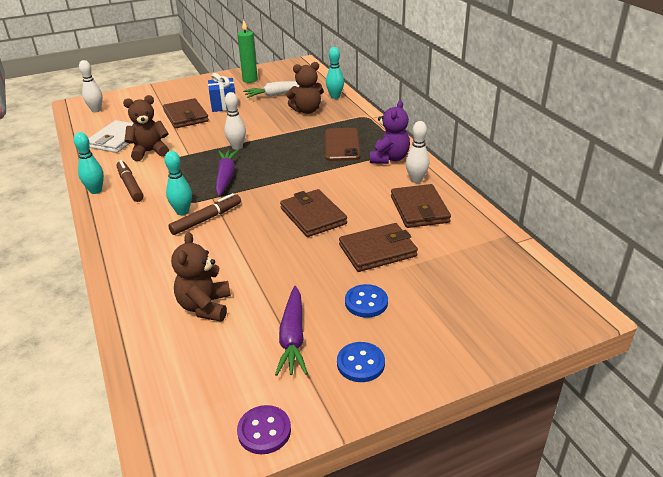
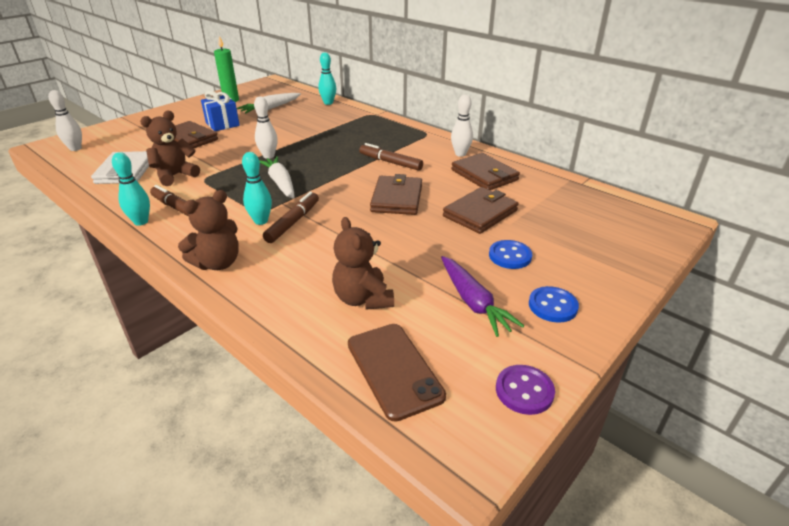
camera: 25 degrees left, 0 degrees up
(226, 177) = (280, 183): purple carrot -> white carrot
(307, 110) = (311, 117): brown teddy bear -> brown teddy bear (218, 263)
(313, 216) = (397, 198): brown wallet -> brown wallet turned 60 degrees clockwise
(339, 175) = (390, 162): none -> brown marker
(342, 145) = (370, 138): brown phone -> brown phone (394, 369)
(389, 158) = (422, 142): purple teddy bear -> none

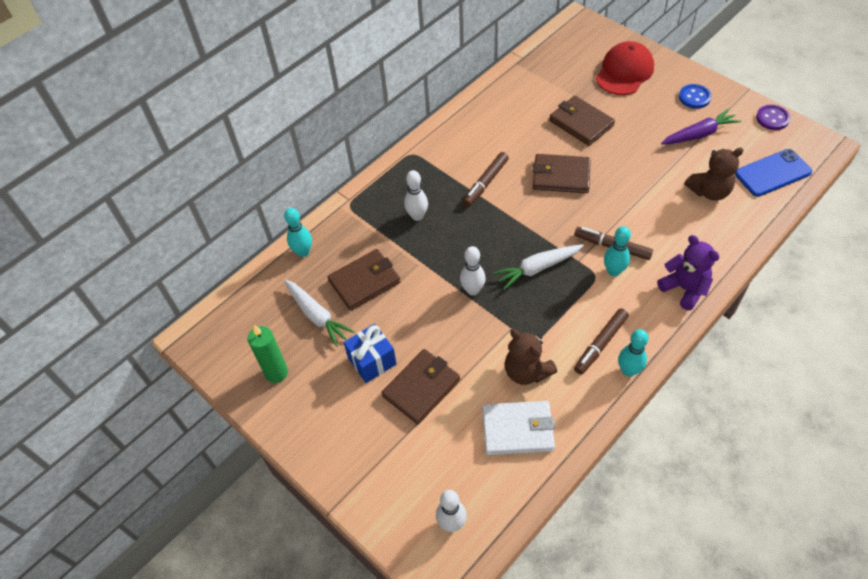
camera: 85 degrees left, 20 degrees up
(218, 263) = (684, 289): brown teddy bear -> purple teddy bear
(394, 369) = (772, 173): brown phone -> blue phone
(460, 154) = (465, 129): white bowling pin -> white bowling pin (417, 216)
(484, 175) = (510, 116): brown wallet -> brown wallet (364, 282)
(510, 256) = (641, 111): blue button -> none
(585, 249) = (624, 72): none -> red cap

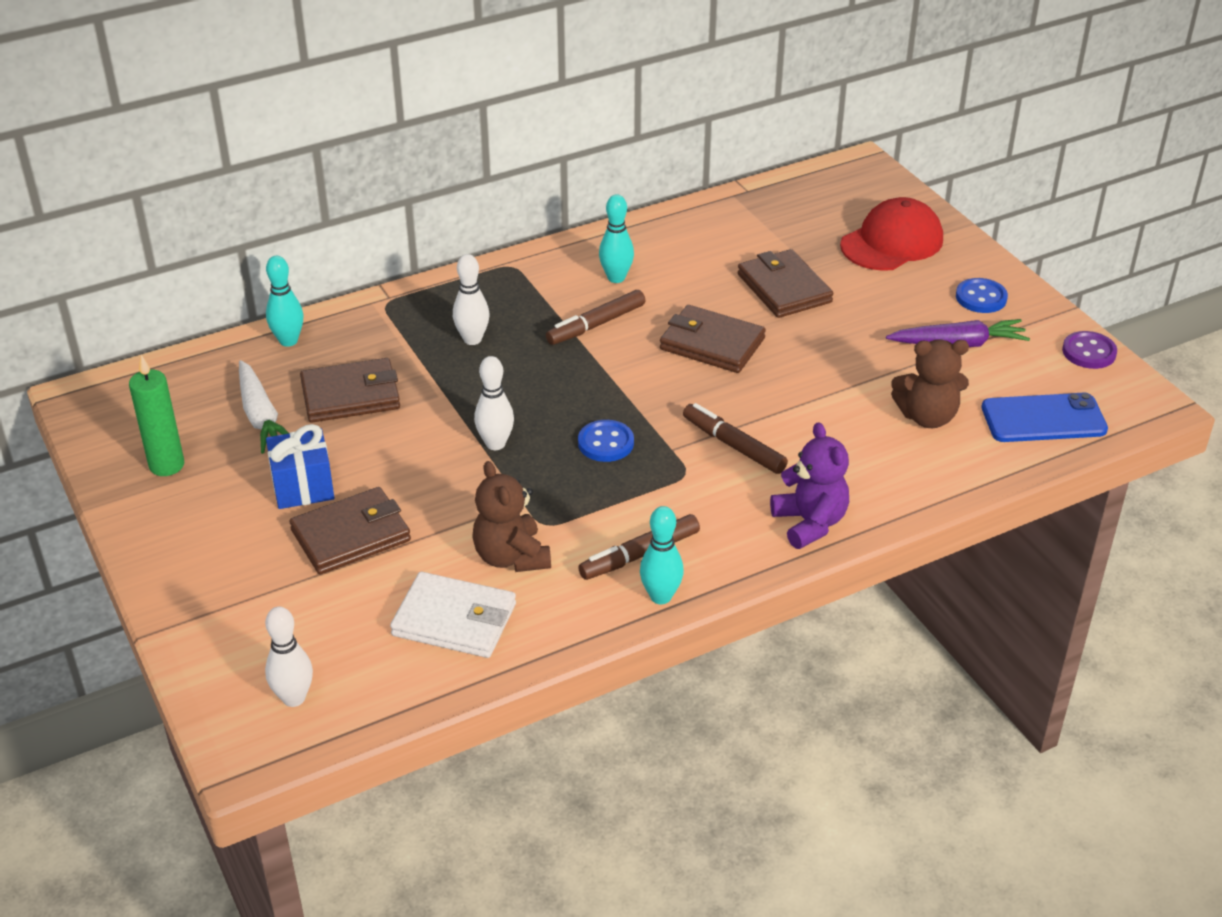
camera: 15 degrees right, 15 degrees down
(537, 268) = (605, 443): white carrot -> blue button
(613, 271) = (716, 475): turquoise bowling pin -> turquoise bowling pin (616, 278)

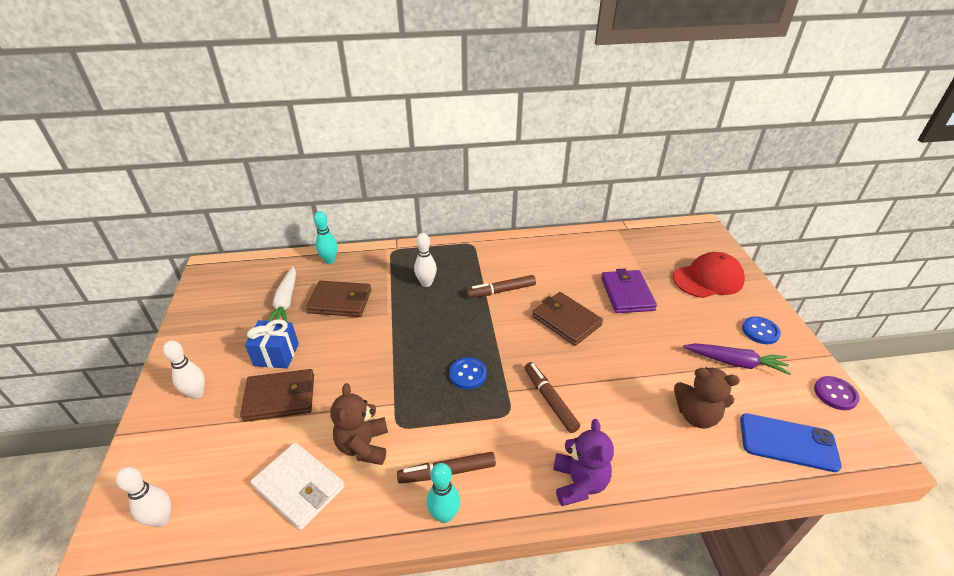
camera: 20 degrees right, 0 degrees up
(167, 465) = (217, 320): green candle -> none
(495, 444) = (401, 356): white bowling pin -> white bowling pin (196, 393)
(616, 278) = (527, 264): turquoise bowling pin -> none
(784, 288) = (627, 294): brown wallet -> purple wallet

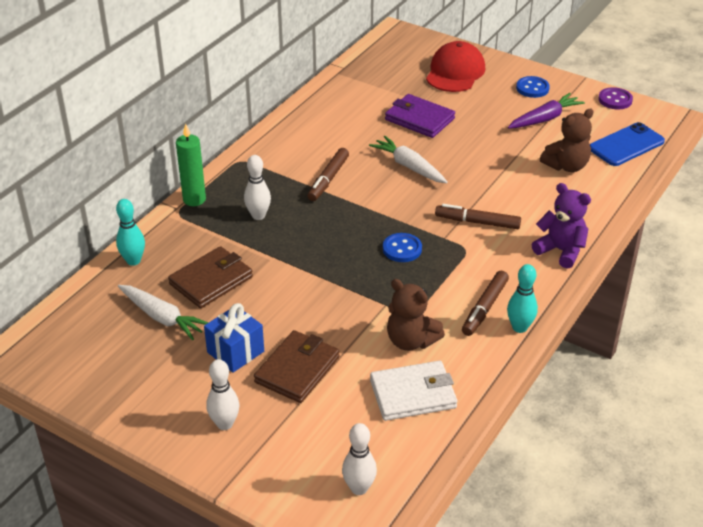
camera: 50 degrees left, 0 degrees up
(412, 249) = (194, 199): none -> green candle
(566, 321) = (409, 166): brown wallet -> white carrot

